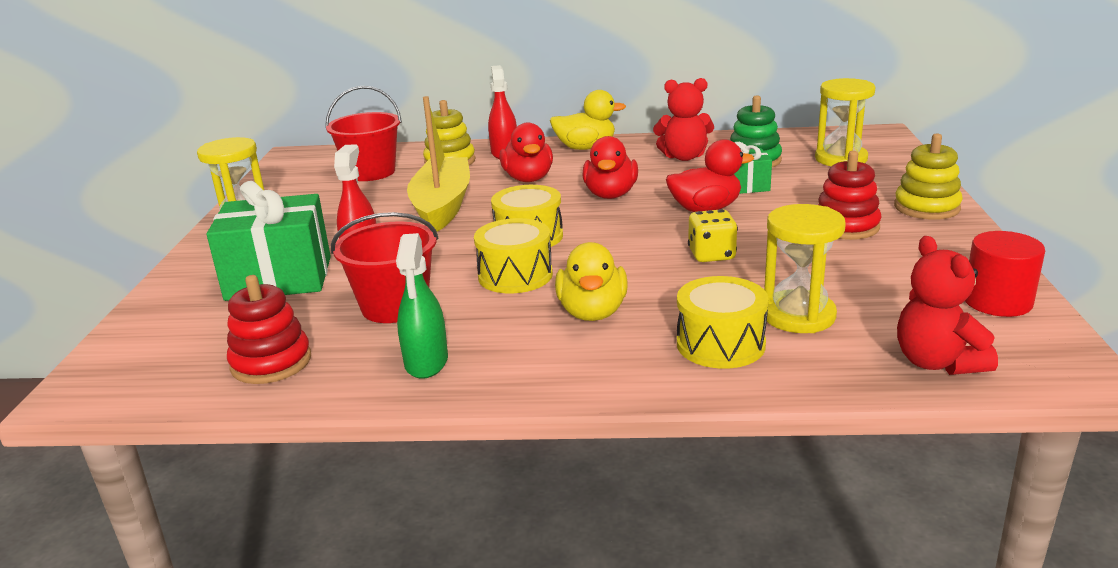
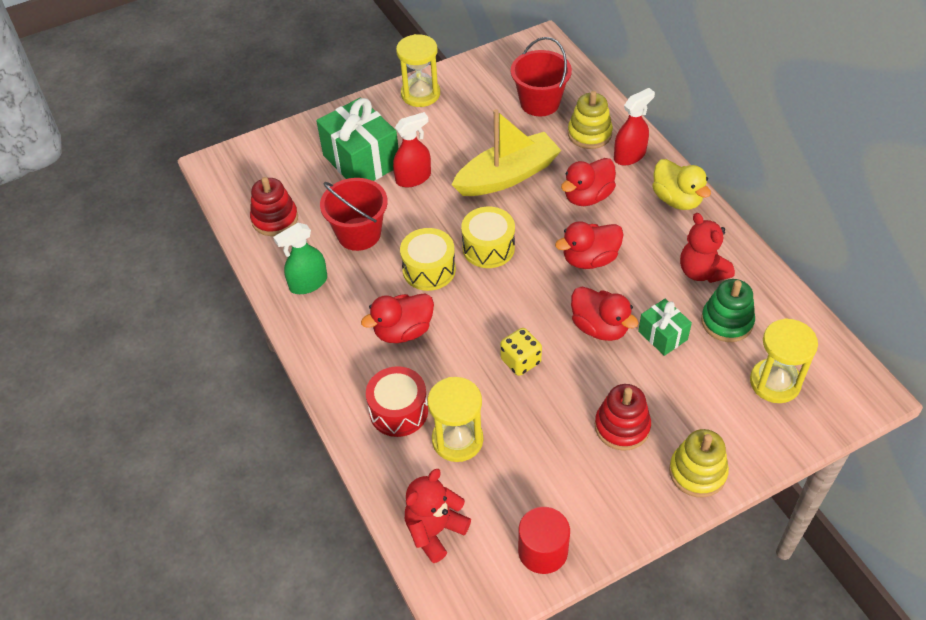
camera: 60 degrees right, 25 degrees up
(592, 312) = (403, 331): yellow duck -> red duck
(720, 344) = (398, 411): yellow drum -> red drum

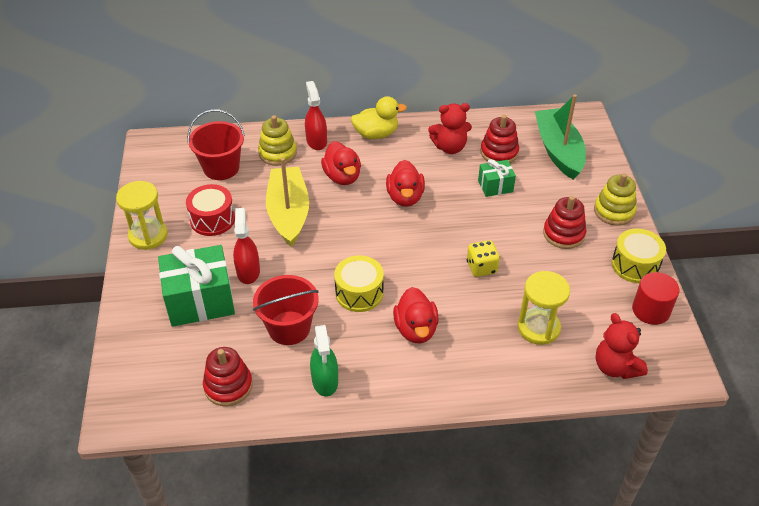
camera: 70 degrees left, 5 degrees down
(398, 411) = (496, 356): red drum -> red drum (212, 219)
(488, 248) = (358, 249): yellow drum -> yellow drum (635, 265)
(599, 327) = (472, 214): red duck -> none
(726, 322) = (499, 152): green stacking toy -> red stacking toy
(775, 382) = (558, 151): yellow hourglass -> green boat

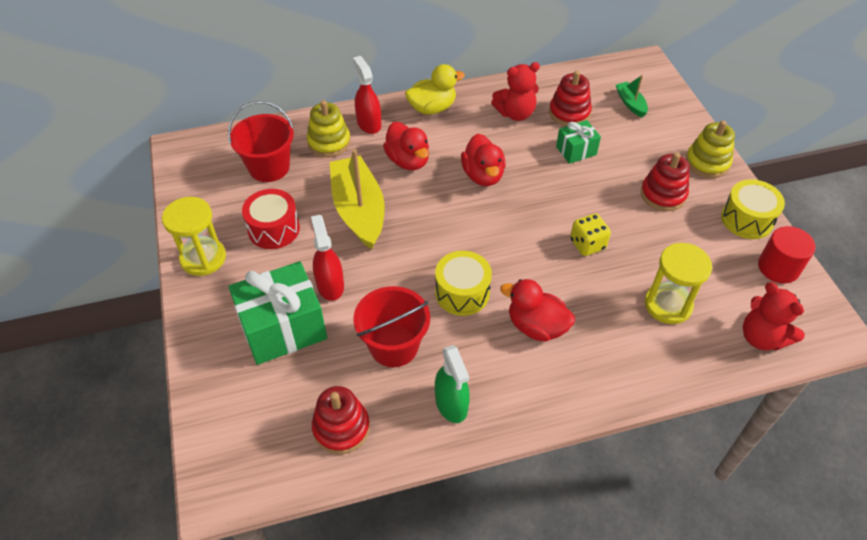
camera: 10 degrees left, 5 degrees up
(416, 329) = (536, 326): red duck -> red duck turned 135 degrees clockwise
(558, 151) = (630, 103): green boat -> green boat, size x0.47

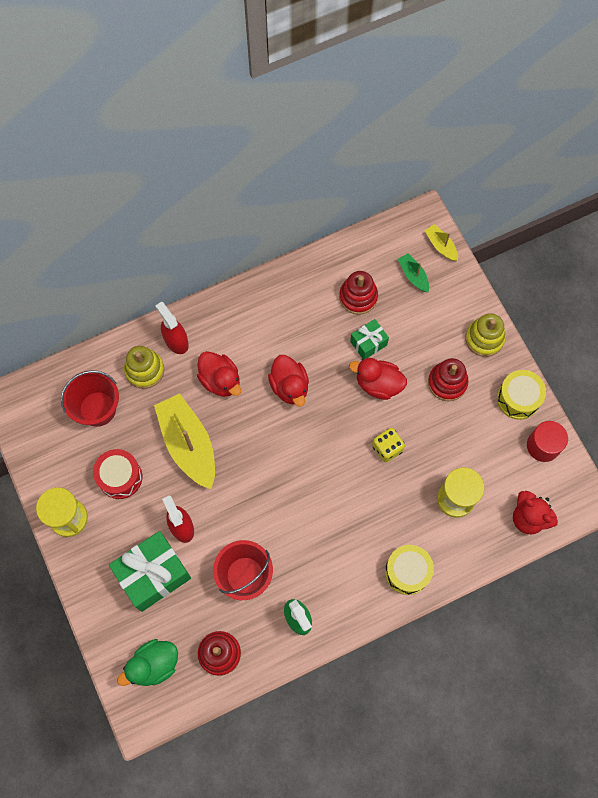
camera: 10 degrees left, 20 degrees up
(254, 427) = (154, 665): none -> green duck
(432, 108) = (231, 311): yellow duck -> none
(462, 293) = (290, 515): yellow drum -> yellow drum (407, 572)
(515, 113) = (309, 306): red teddy bear -> none
(536, 326) = (353, 537): red duck -> red duck (378, 384)
(662, 85) = (441, 246): none -> yellow boat

